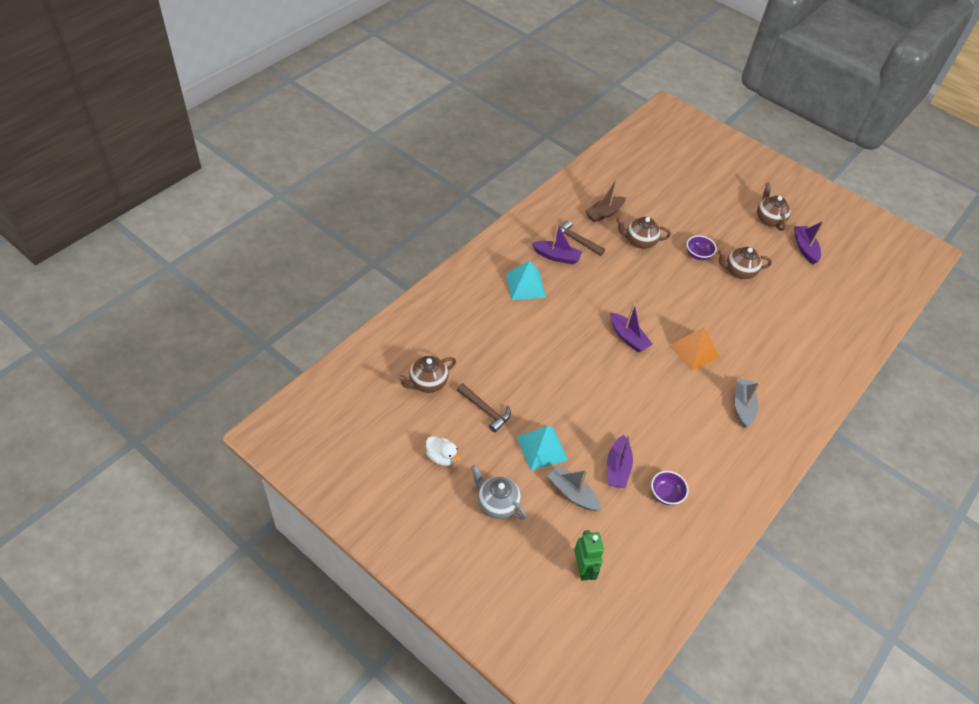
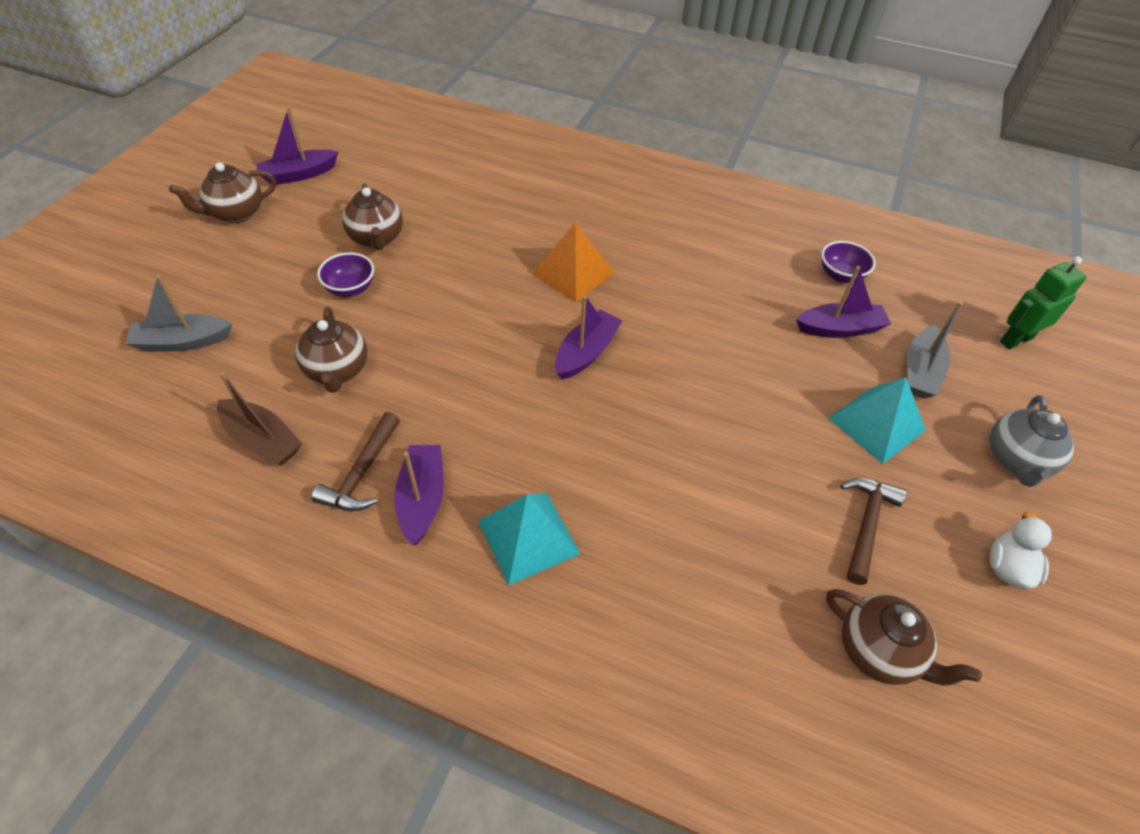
camera: 105 degrees left, 0 degrees up
(742, 406) = (647, 218): grey boat -> grey boat (183, 342)

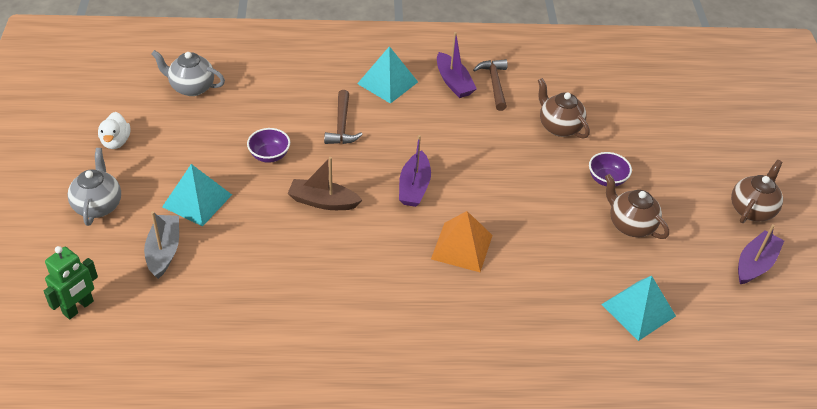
camera: 155 degrees right, 5 degrees down
(183, 342) = (664, 114): grey boat -> none
(262, 440) = (560, 82): brown boat -> brown boat (323, 202)
(446, 177) = (638, 310): none -> turquoise pyramid
(839, 329) = (231, 268): purple boat -> none
(840, 275) = (236, 325): purple bowl -> purple bowl (269, 155)
(866, 525) = (201, 139): brown hammer -> brown hammer (342, 125)
(879, 651) = (191, 87): brown teapot -> grey teapot

